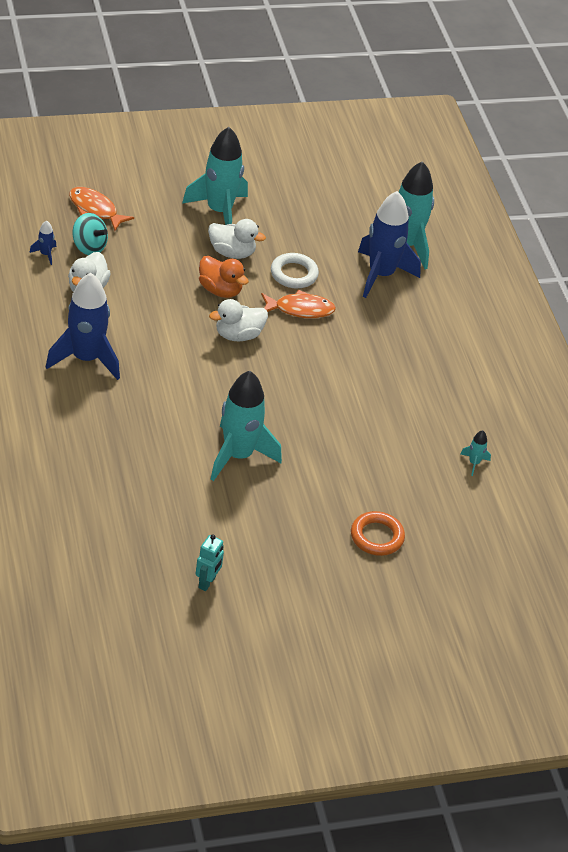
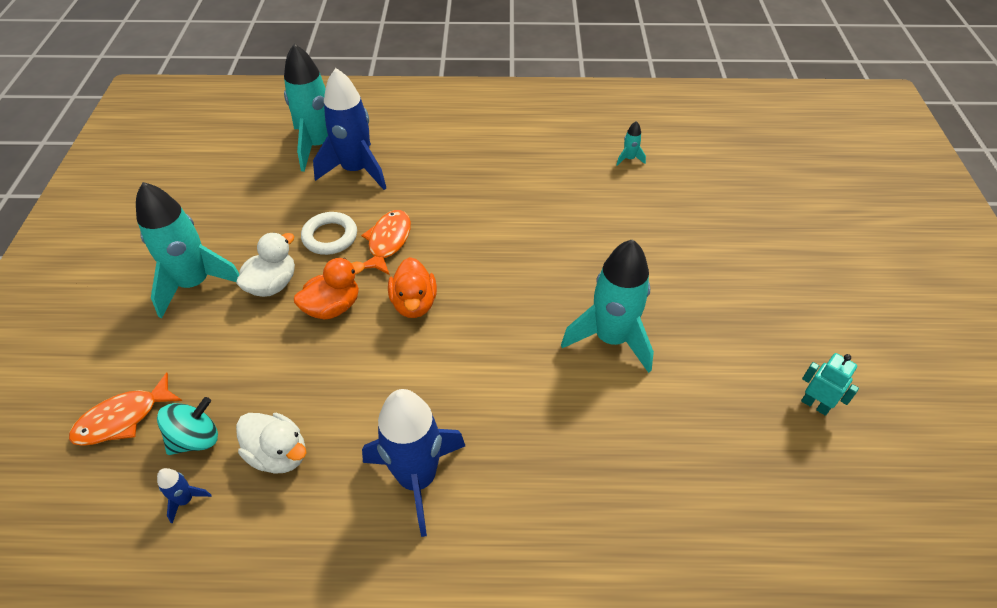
camera: 70 degrees left, 5 degrees up
(238, 335) = (414, 303): white duck -> orange duck
(377, 537) = (729, 244): orange ring -> none

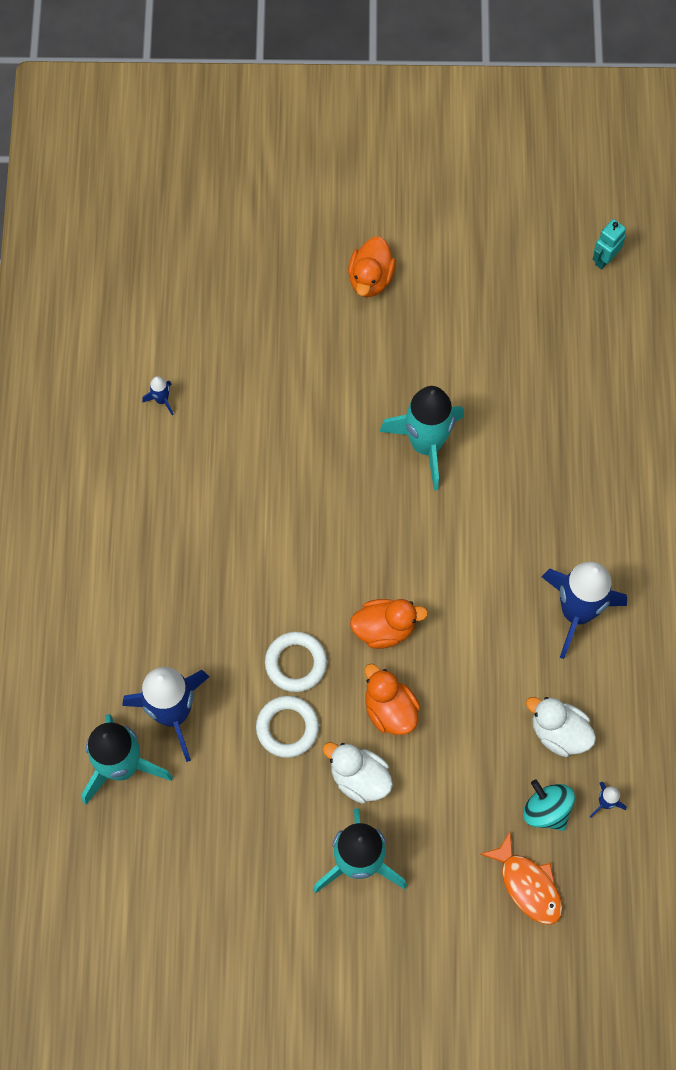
camera: 90 degrees left, 20 degrees up
(278, 454) = (559, 732): white duck -> white duck turned 90 degrees counterclockwise
(388, 242) = (296, 663): orange fish -> white ring
(629, 159) = (162, 400): turquoise rocket -> blue rocket
(789, 295) = (370, 278): none -> orange duck
(815, 405) = (494, 288): turquoise robot -> turquoise robot (604, 259)

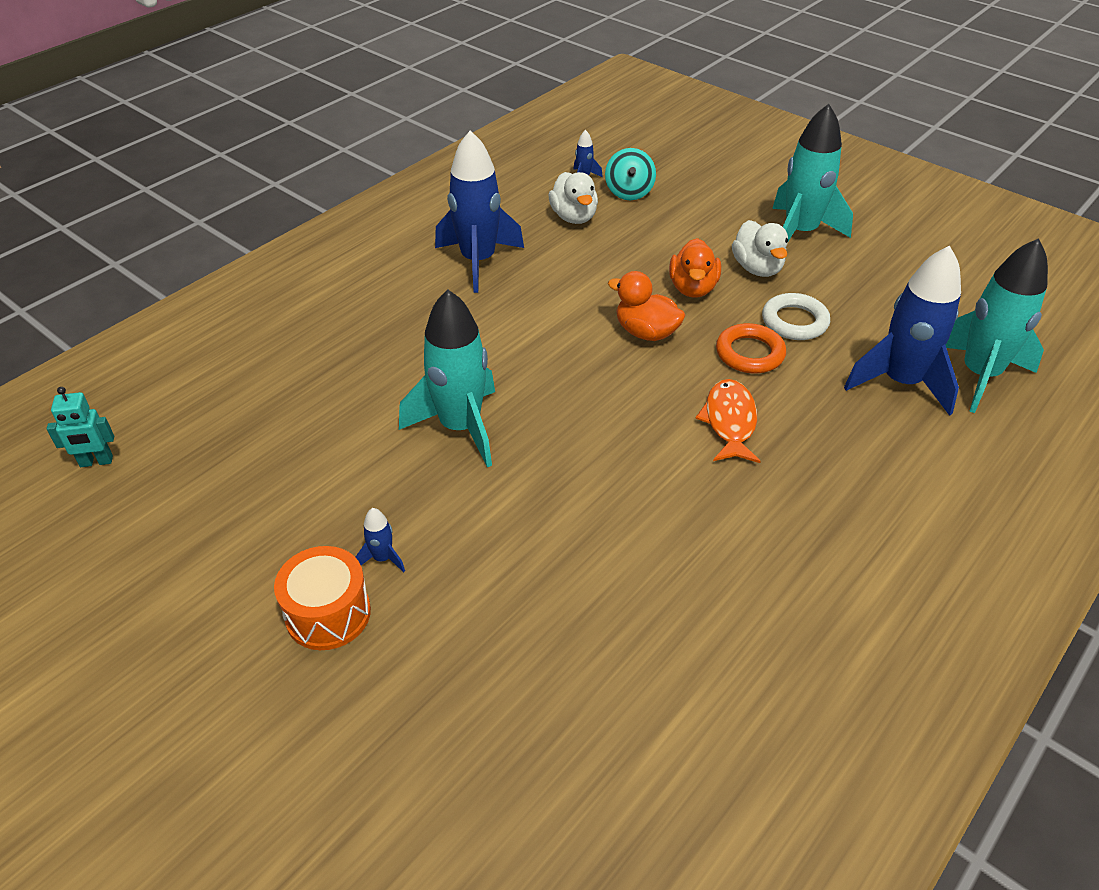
camera: 140 degrees left, 25 degrees down
(162, 400) = (707, 654): blue rocket -> blue rocket (382, 558)
(296, 663) = (749, 353): white ring -> orange ring
(370, 278) = (328, 613): orange duck -> orange drum
(528, 885) = (682, 172): orange fish -> orange fish (729, 422)

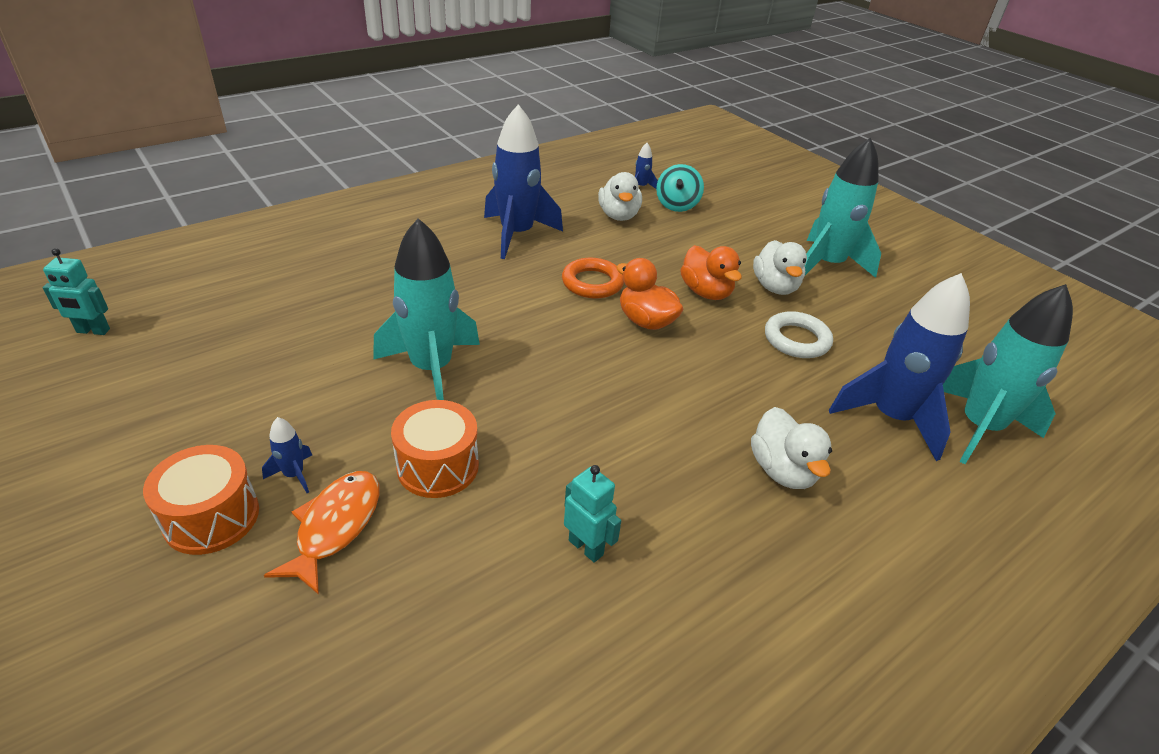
camera: 10 degrees right, 5 degrees down
(511, 520) = (438, 466): none -> orange drum
(674, 562) = (586, 547): none -> turquoise robot
(692, 288) = (706, 292): orange duck -> orange duck turned 45 degrees counterclockwise
(729, 422) = (698, 418): orange fish -> orange fish (335, 526)
(749, 353) = (741, 359): orange ring -> orange ring (592, 283)
(820, 454) = (782, 470): none -> white duck

